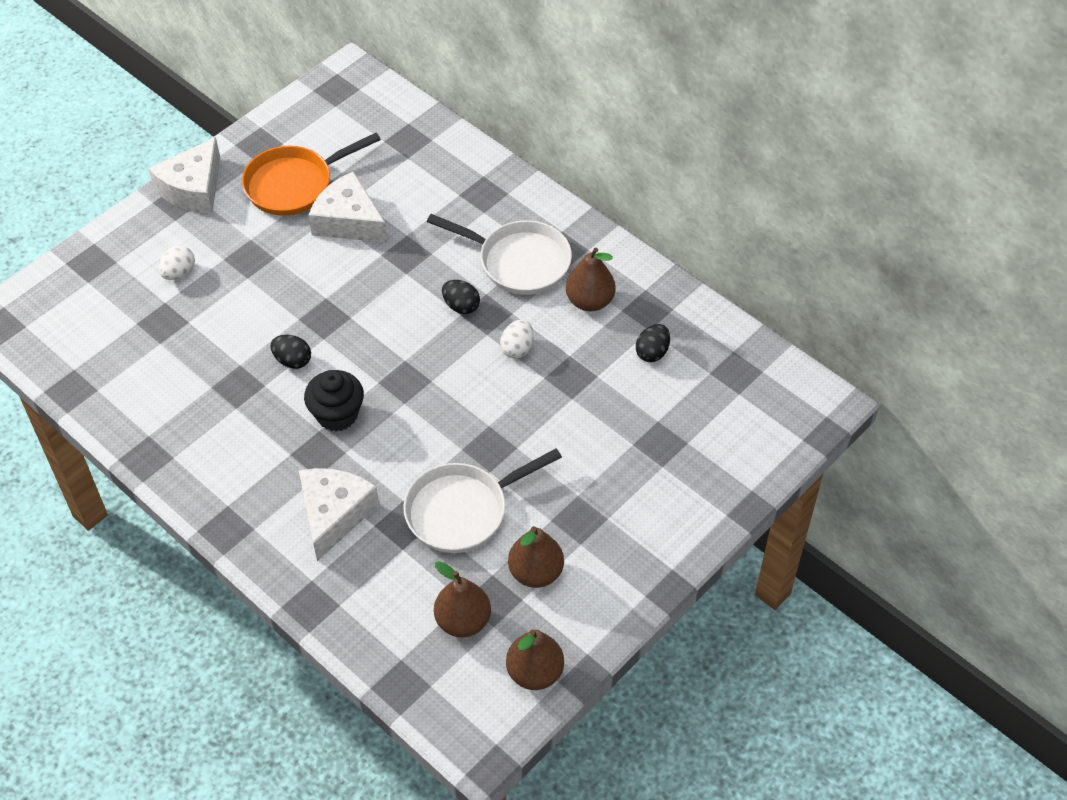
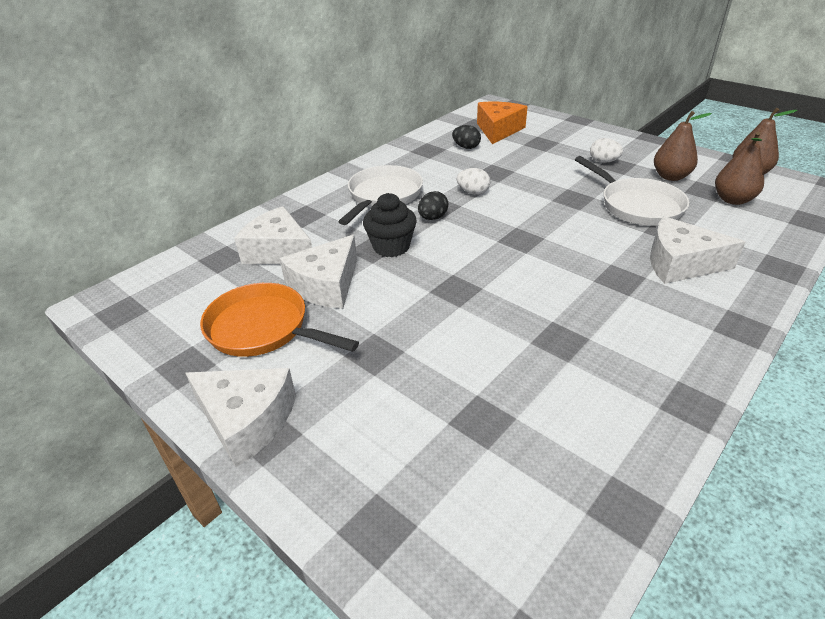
camera: 90 degrees left, 15 degrees down
(179, 273) = (397, 415): white egg -> white egg (603, 161)
(292, 360) = (515, 304): black egg -> none
(294, 184) = (263, 329): orange pan -> orange pan turned 150 degrees clockwise
(337, 414) = (571, 271): black cupcake -> black cupcake (391, 247)
(413, 181) = (279, 251): none -> white cheese
(590, 301) = (422, 168): brown pear -> none
(711, 397) = (498, 130): none -> orange cheese

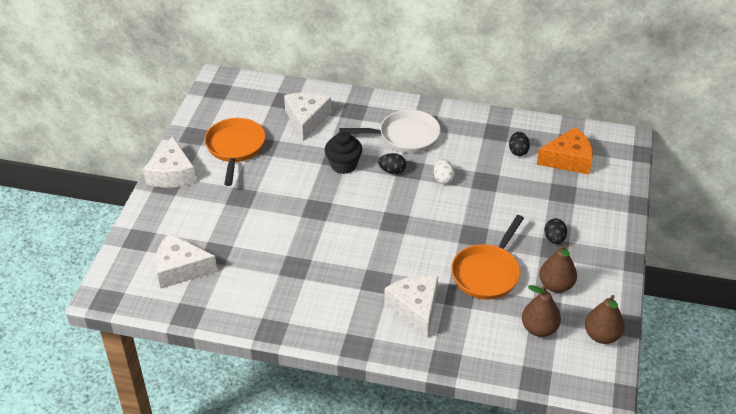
camera: 60 degrees right, 5 degrees up
(326, 285) = (286, 154): white cheese -> white cheese (180, 269)
(603, 161) = (554, 239): white egg -> black egg
(637, 205) = (487, 273): white pan -> orange pan

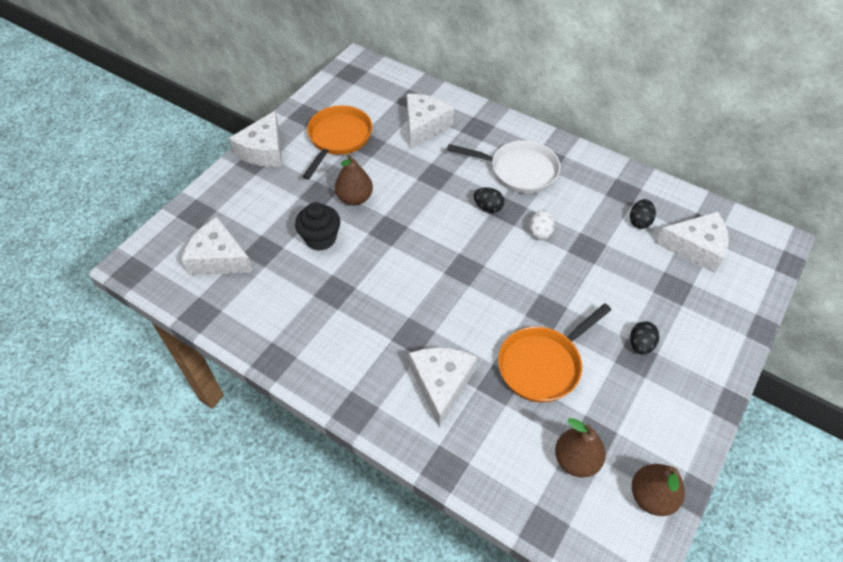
camera: 20 degrees right, 10 degrees up
(343, 165) = (439, 186): black cupcake -> black cupcake (320, 238)
(556, 285) = (619, 407): brown pear -> brown pear (355, 198)
(568, 160) = (695, 248): orange cheese -> white cheese

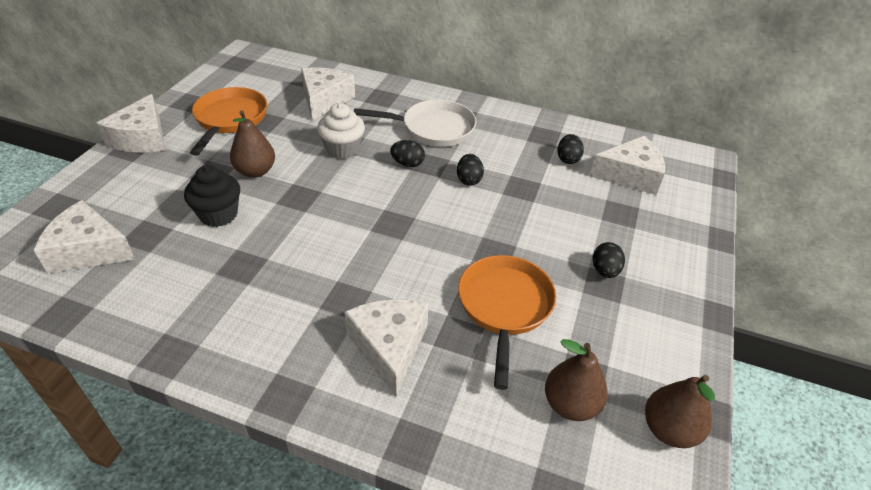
camera: 15 degrees left, 10 degrees down
(432, 184) = (343, 149): none -> white cupcake
(540, 232) = (469, 180): white egg -> black egg
(543, 364) = (504, 307): orange pan -> orange pan turned 150 degrees clockwise

